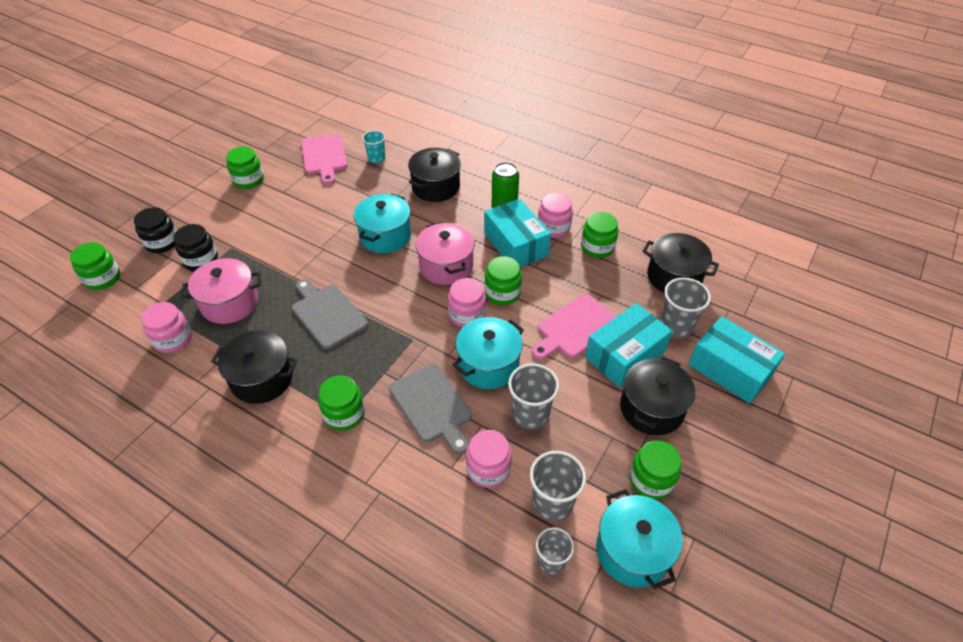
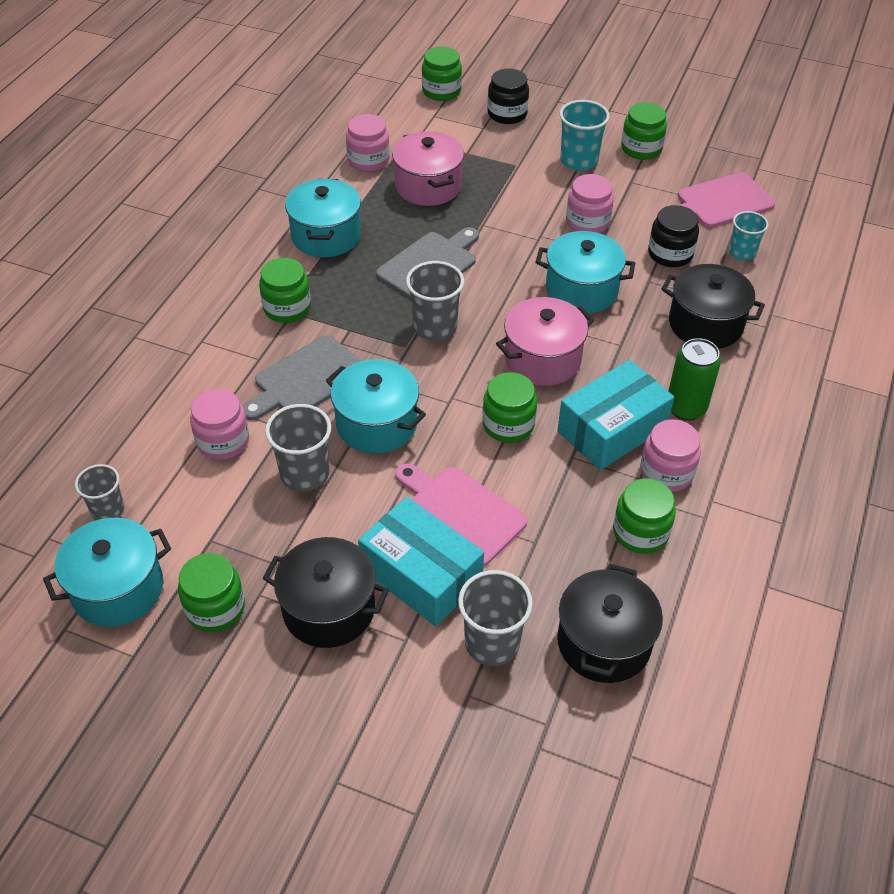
camera: 80 degrees right, 0 degrees up
(201, 260) = (489, 148): black jar -> black jar (670, 254)
(245, 213) = (579, 161): none -> turquoise cup
(262, 379) = (326, 236): black pot -> turquoise pot
(467, 315) = (458, 392): pink jar -> pink jar (587, 222)
(552, 502) = (180, 506): grey cup -> grey cup (435, 327)
(730, 369) = (416, 717): turquoise box -> none

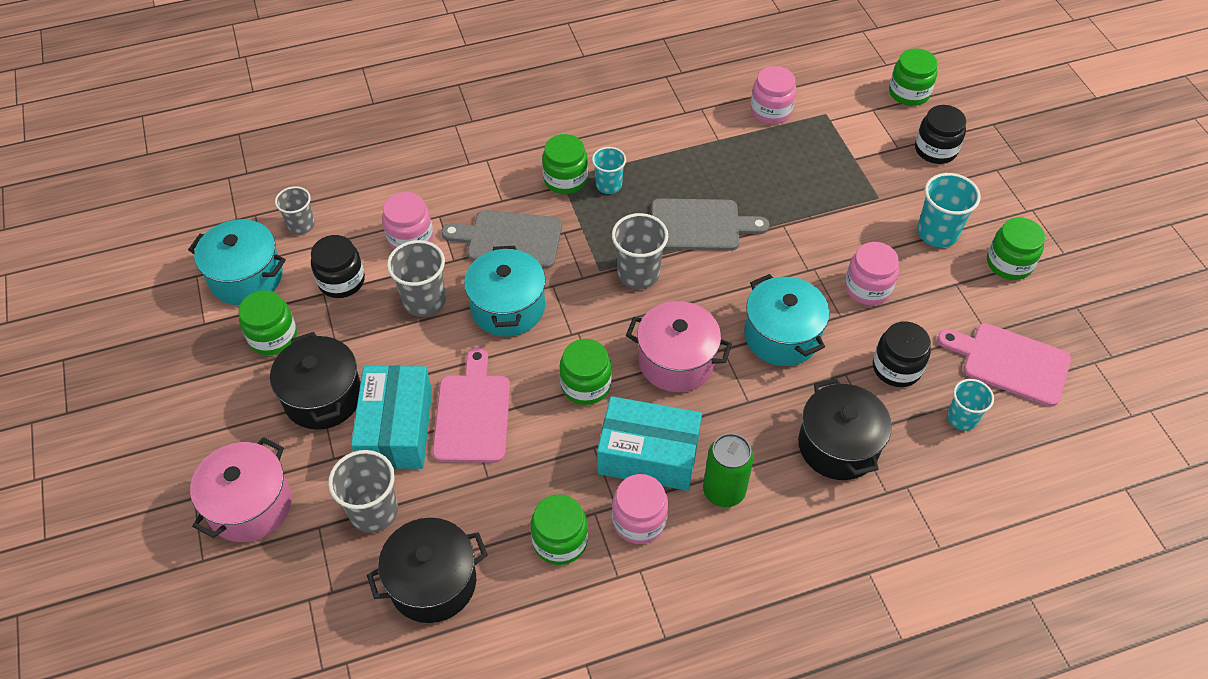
camera: 50 degrees right, 5 degrees up
(212, 518) = (341, 281): none -> black jar
(326, 236) = (661, 147): turquoise pot -> none
(326, 288) = (608, 185): none -> turquoise cup
(428, 186) = (786, 163): pink pot -> pink pot (250, 505)

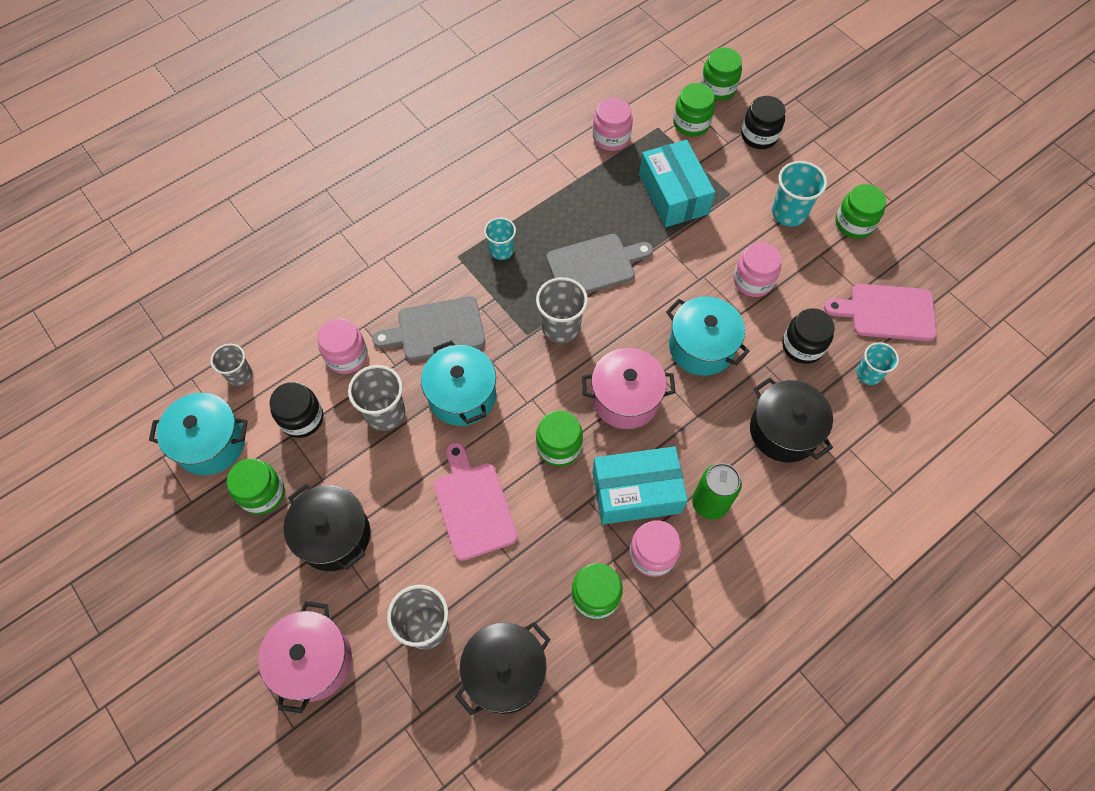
camera: 20 degrees left, 10 degrees up
(396, 429) = (413, 543): turquoise box -> turquoise box (673, 194)
(565, 179) = (461, 256): green jar -> green jar (691, 123)

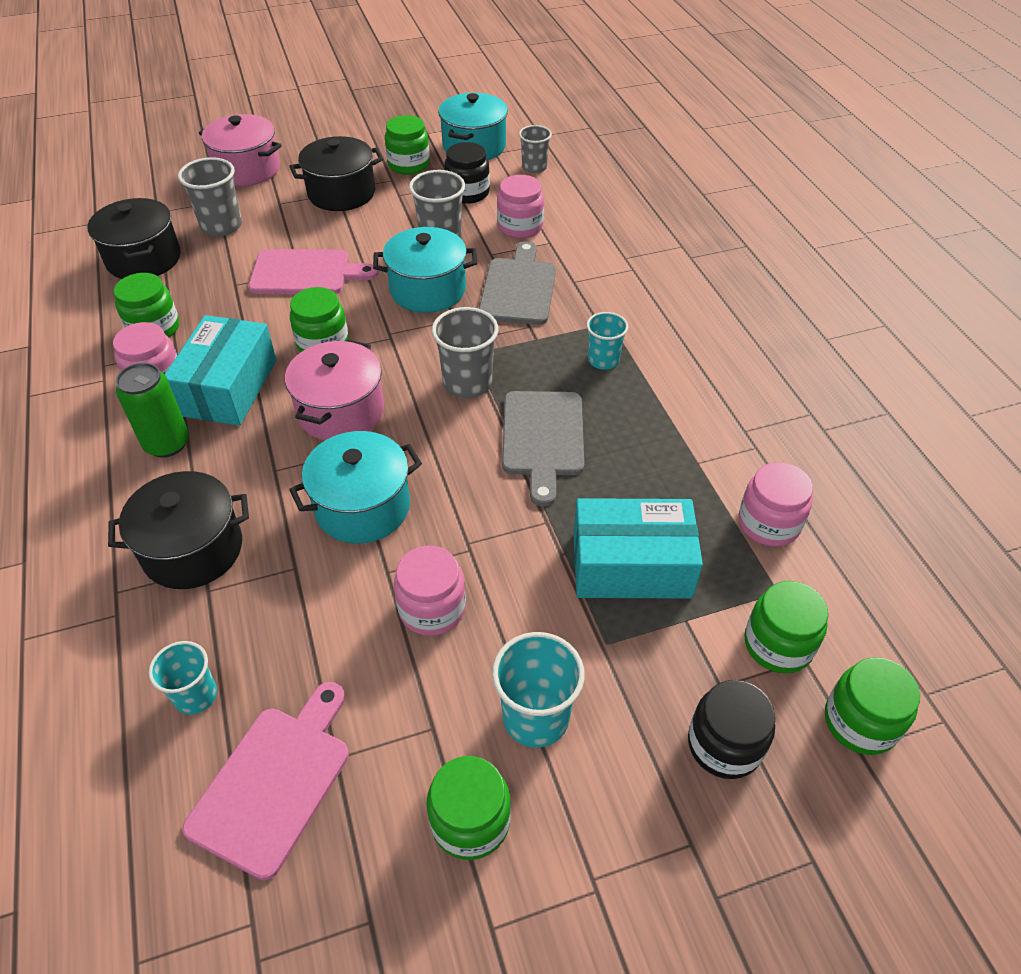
camera: 110 degrees right, 15 degrees down
(802, 346) = (293, 627): black jar -> none

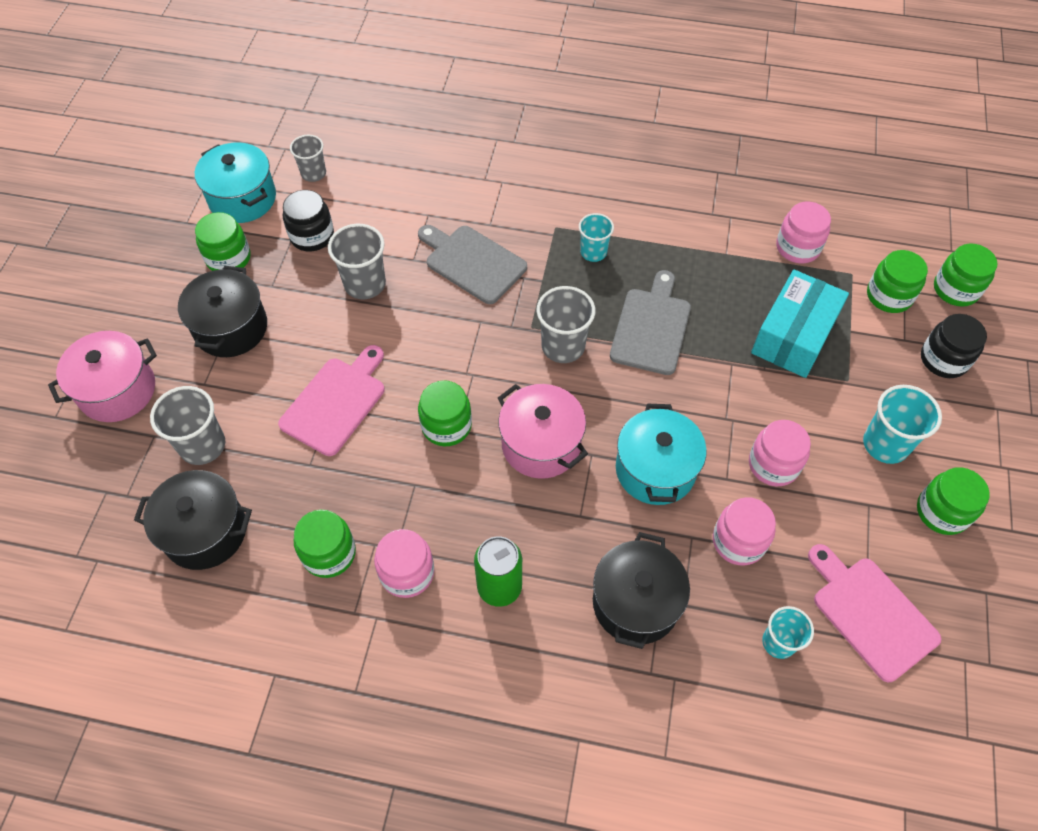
camera: 60 degrees left, 10 degrees up
(228, 387) = (456, 517): turquoise box -> none
(428, 290) = (429, 323): turquoise pot -> none
(520, 227) = (391, 223): pink jar -> pink jar (738, 541)
(543, 438) = (651, 327): grey cutting board -> grey cutting board turned 105 degrees counterclockwise

